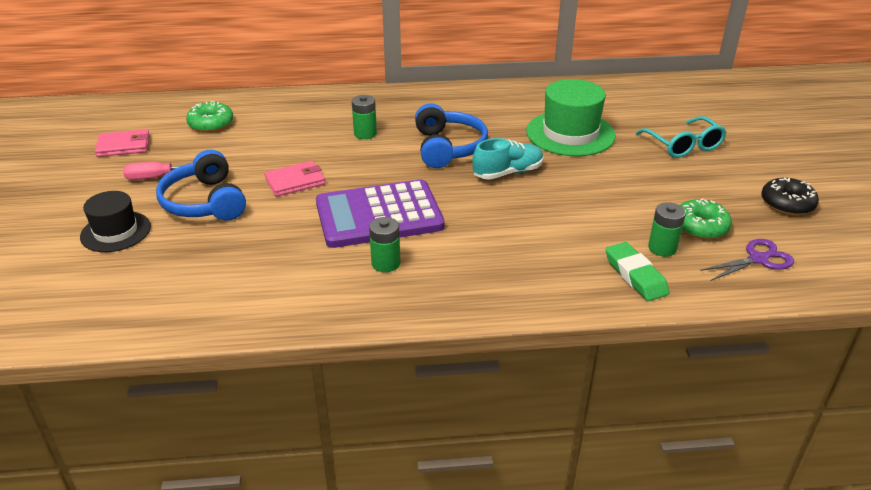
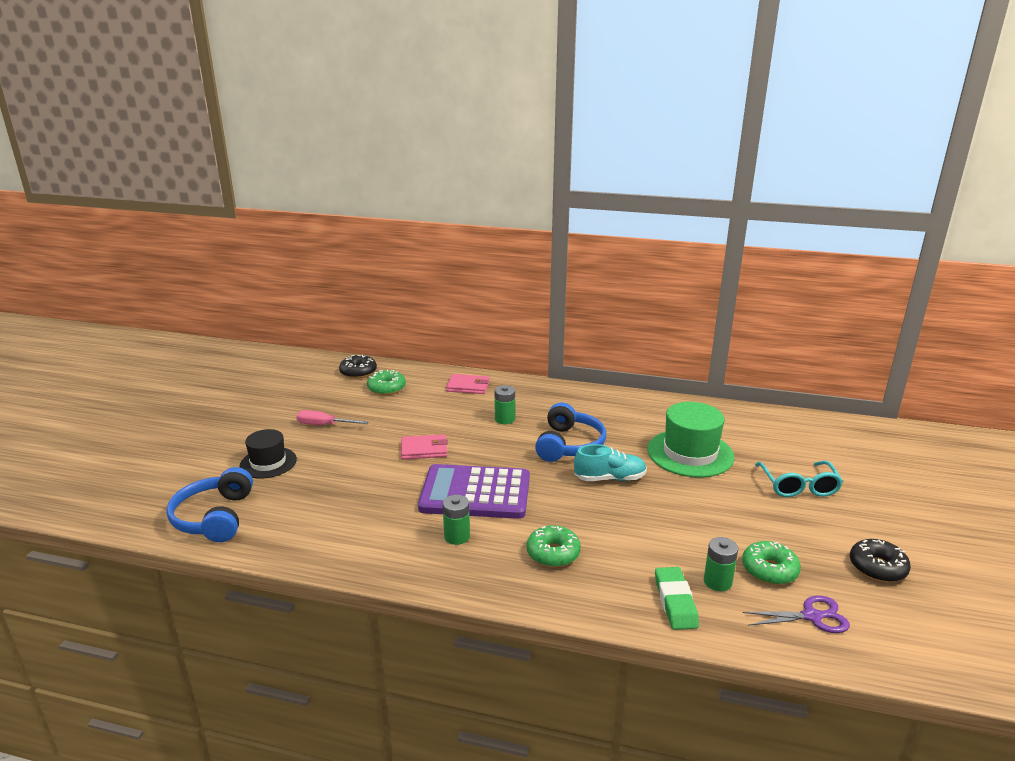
camera: 20 degrees right, 10 degrees down
(124, 146) = (312, 395): pink wallet -> pink wallet (468, 386)
(165, 112) = (358, 372): none -> black donut
(204, 202) = (345, 452): blue headphones -> blue headphones (214, 517)
(494, 257) = (553, 553): none -> green donut

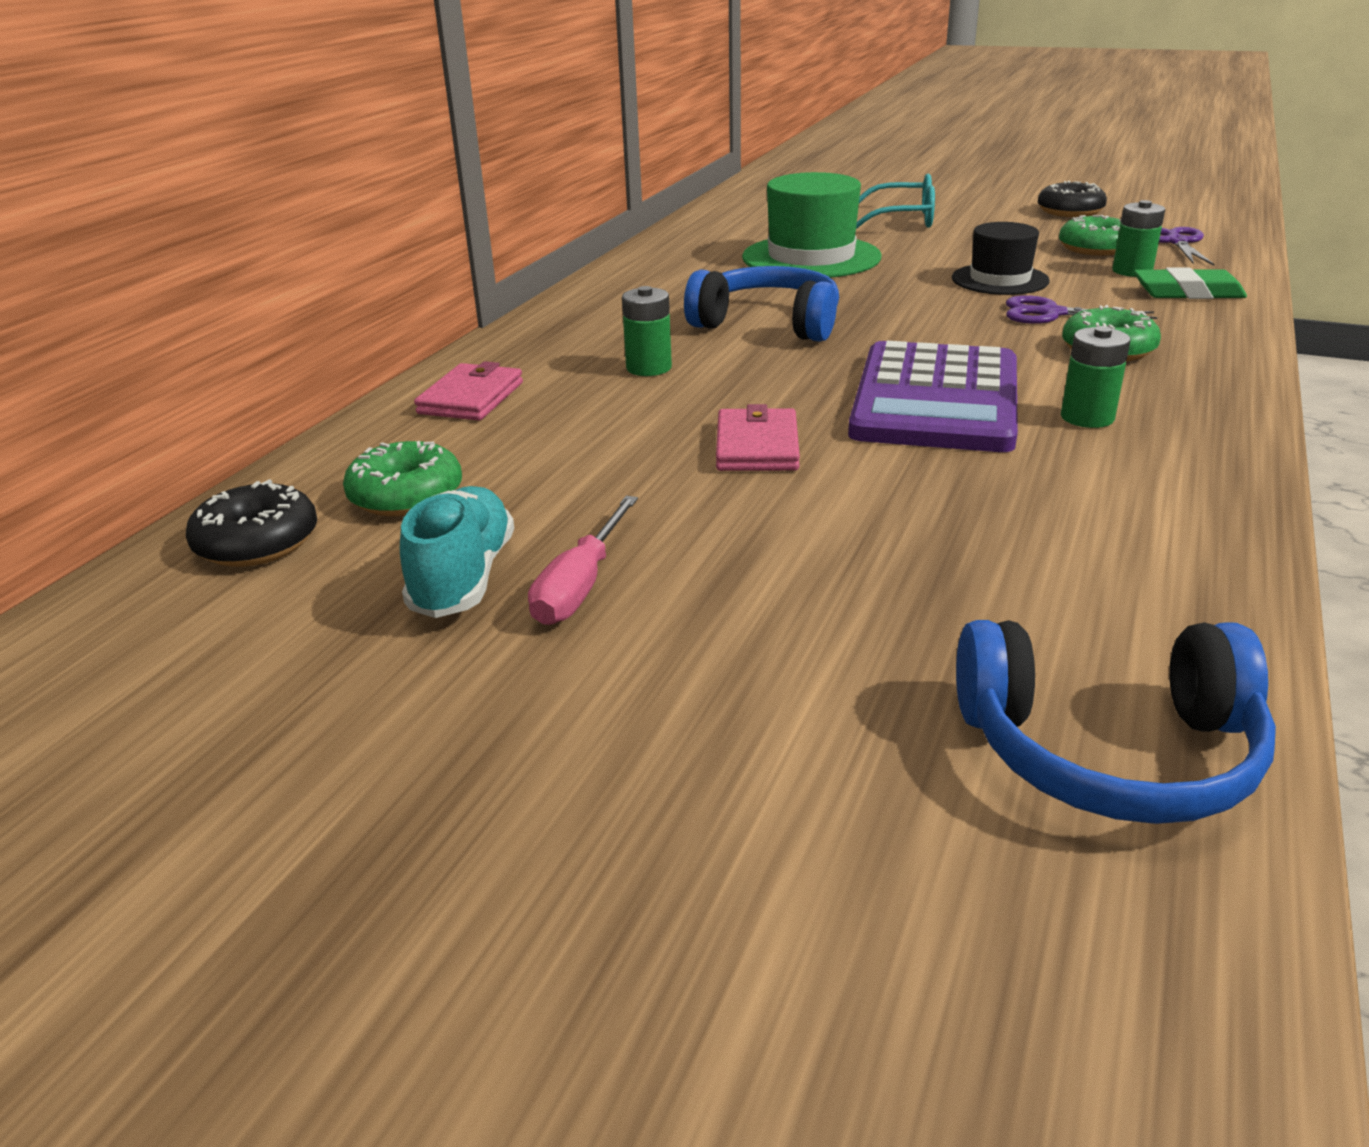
camera: 80 degrees left, 5 degrees up
(268, 463) = (787, 674): black hat -> black hat (999, 280)
(610, 478) = (883, 304): turquoise shoe -> turquoise shoe (463, 577)
(611, 537) = (1051, 313): none -> purple scissors

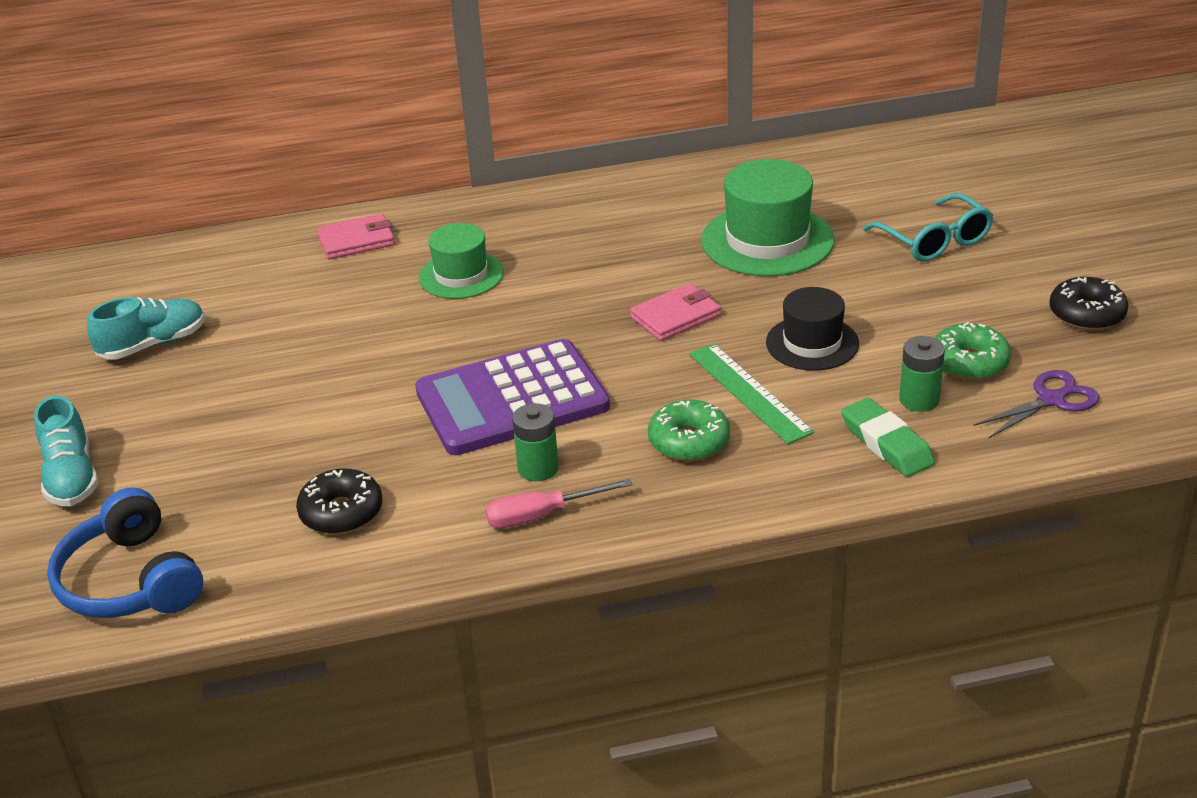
camera: 55 degrees right, 5 degrees up
(257, 542) = (142, 274): black donut -> black donut (341, 512)
(406, 496) = (220, 286): green donut -> none
(581, 585) = (170, 379): pink screwdriver -> pink screwdriver (542, 515)
(649, 368) = (461, 275): green battery -> green hat
(735, 742) = (71, 477): none -> turquoise shoe
(757, 446) = (376, 363): pink wallet -> pink wallet (676, 316)
(768, 323) = (590, 283): blue headphones -> none
(1051, 313) = (749, 392): purple scissors -> green ruler

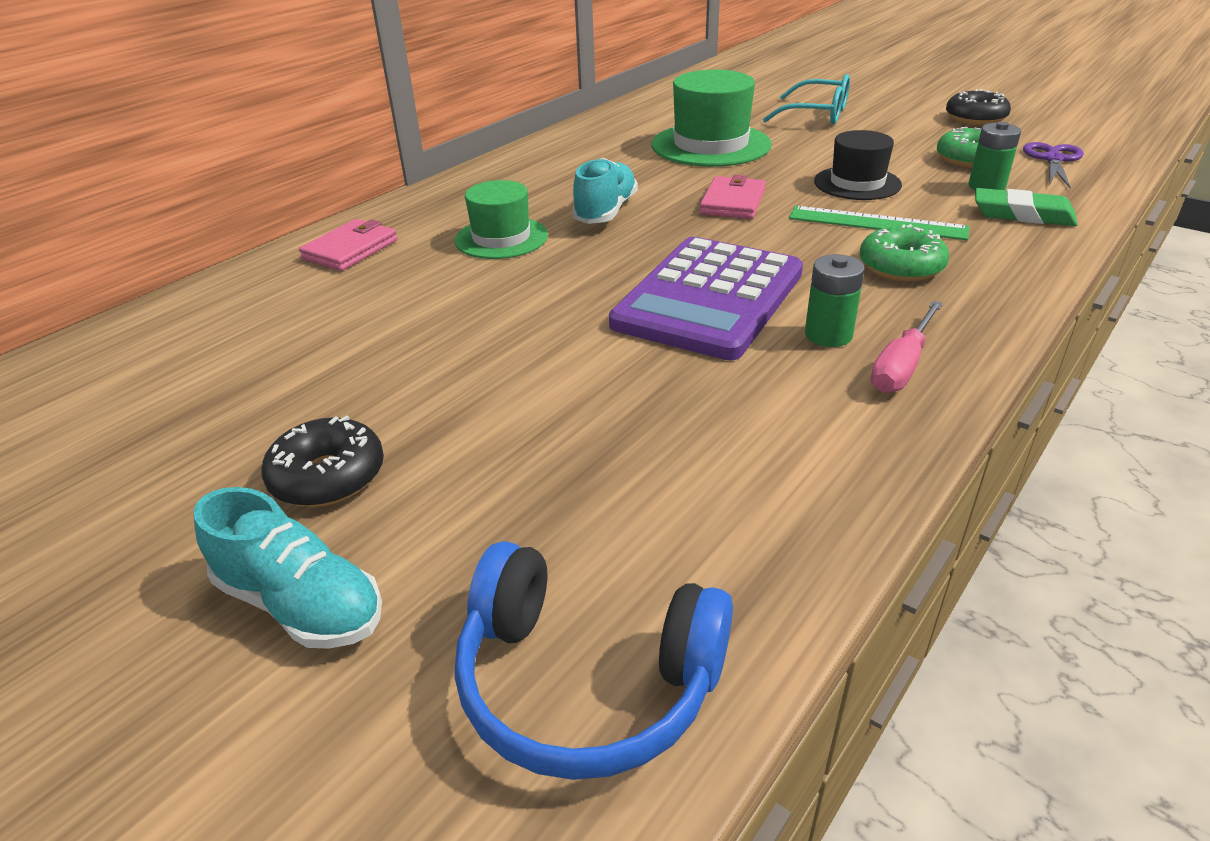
camera: 40 degrees left, 0 degrees up
(153, 344) = (224, 412): turquoise shoe -> turquoise shoe (606, 211)
(341, 512) = (718, 459): black donut -> black donut (328, 476)

